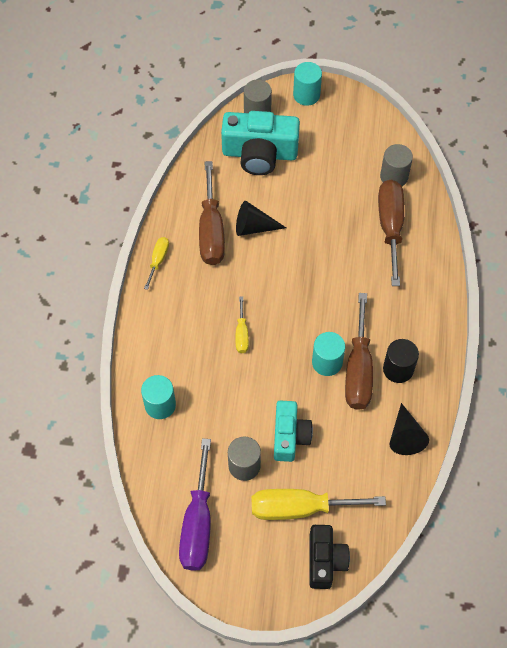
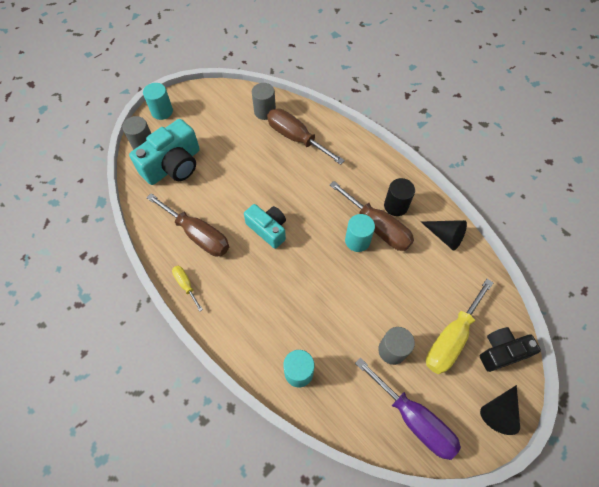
camera: 50 degrees left, 0 degrees up
(242, 334) = (292, 275): yellow screwdriver -> none
(254, 227) = (221, 208): black cone -> black cone (499, 411)
(289, 436) = (392, 304): turquoise camera -> turquoise camera (268, 229)
(325, 560) = (501, 352): black camera -> black camera turned 60 degrees counterclockwise

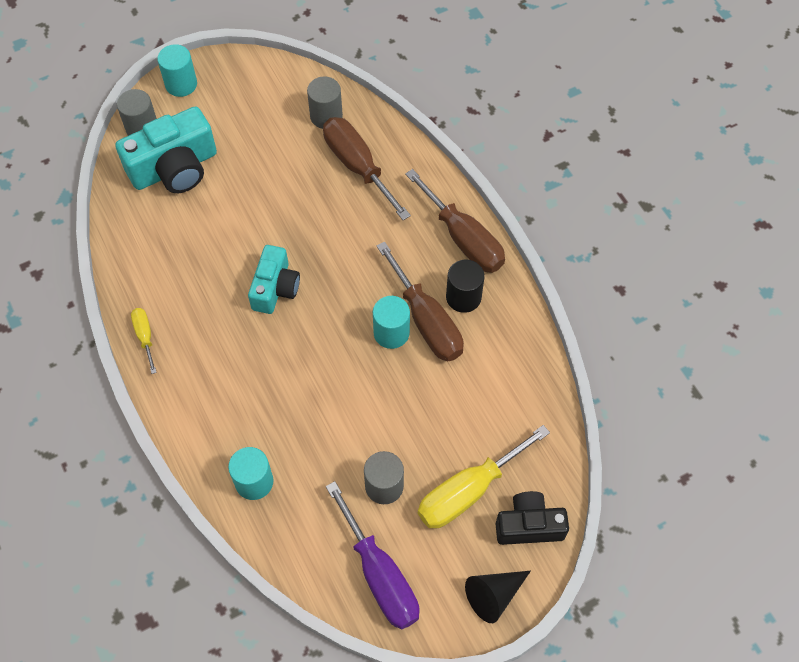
camera: 15 degrees right, 0 degrees up
(198, 235) = (180, 273): brown screwdriver -> brown screwdriver (463, 238)
(268, 229) = (275, 288): turquoise camera -> turquoise camera turned 45 degrees clockwise
(445, 236) = (516, 356): black cone -> none

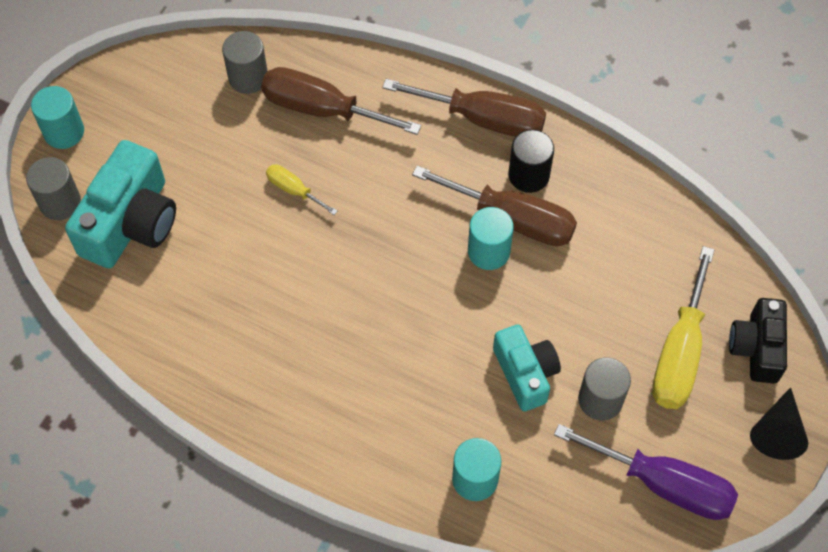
camera: 35 degrees left, 0 degrees up
(145, 336) = (244, 411): yellow screwdriver -> yellow screwdriver (294, 190)
(275, 288) = (339, 279): turquoise camera -> turquoise camera (525, 373)
(529, 525) = (757, 348): black camera -> black camera turned 45 degrees counterclockwise

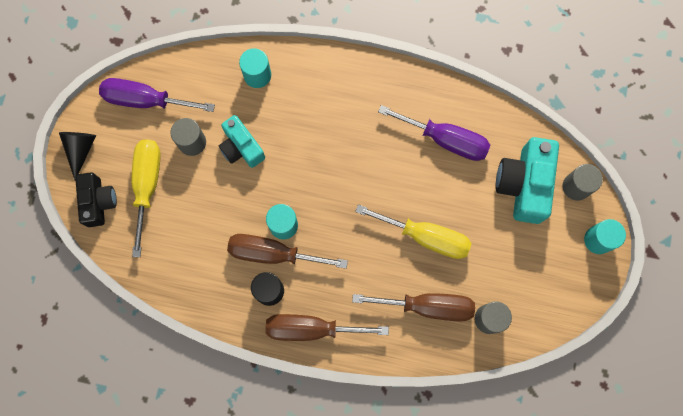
camera: 165 degrees right, 15 degrees up
(216, 309) = (445, 139): none -> purple screwdriver
(294, 190) = (425, 236): yellow screwdriver -> yellow screwdriver, size x2.00

